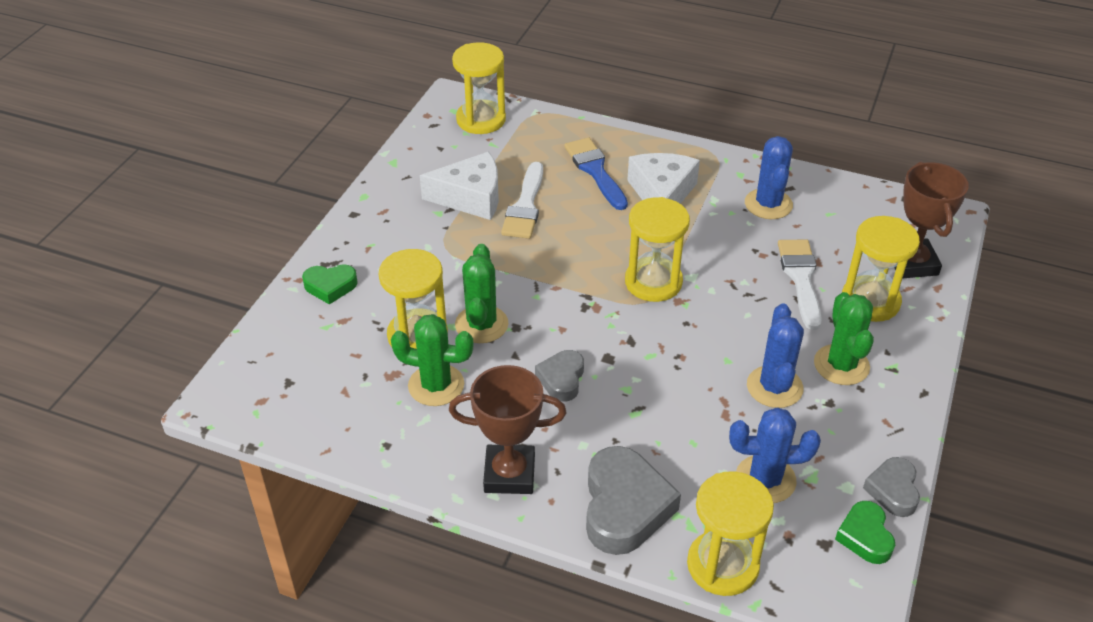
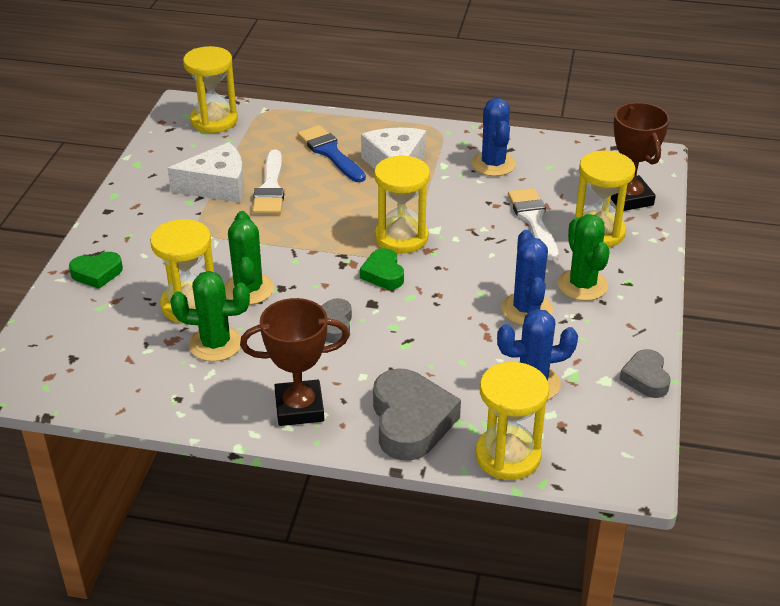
camera: 10 degrees left, 5 degrees down
(865, 536) = (628, 417): green heart -> green heart (383, 274)

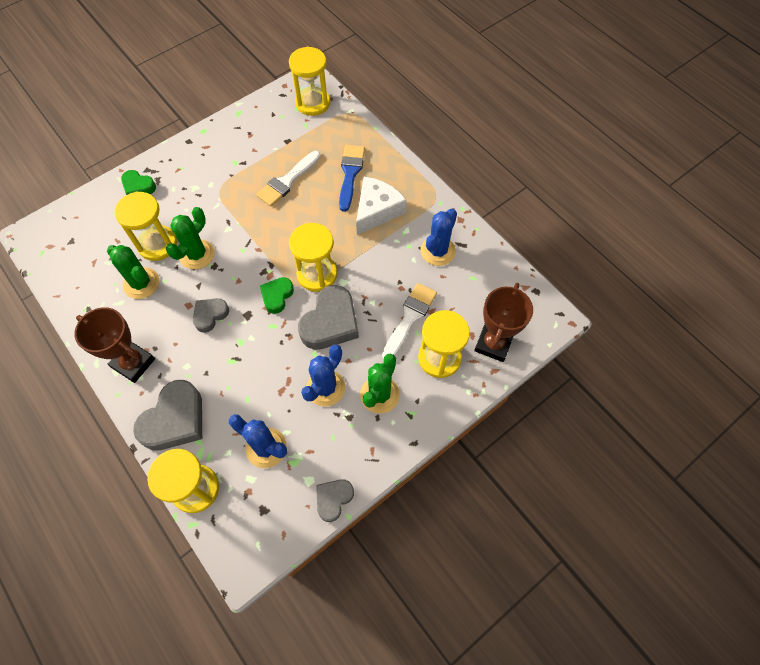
camera: 40 degrees right, 25 degrees up
(217, 186) = (261, 159): white cheese -> none
(465, 263) = (330, 322): none -> grey heart

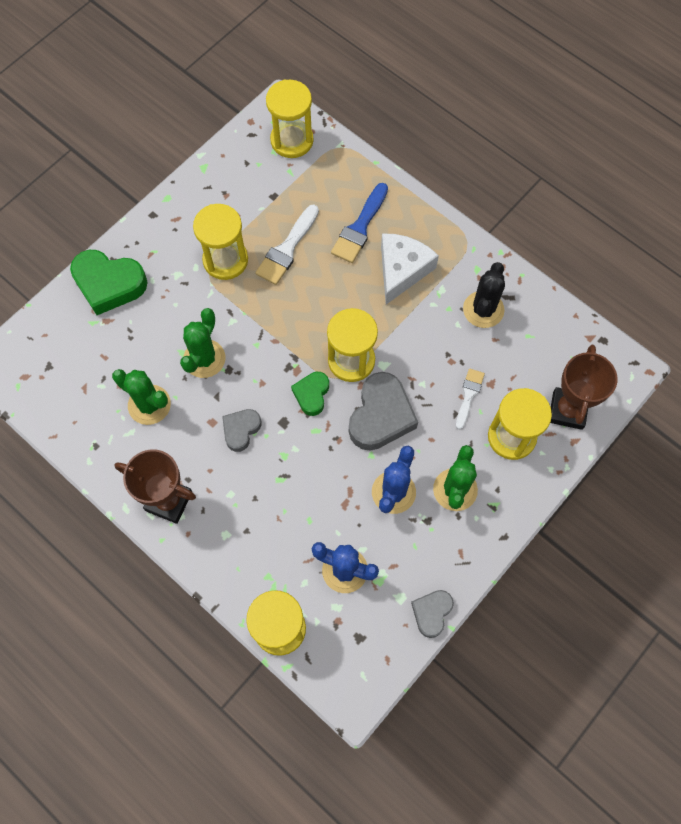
camera: 10 degrees left, 5 degrees up
(138, 187) = (109, 284): green heart -> green heart, size x1.77
(157, 244) = (154, 354): yellow hourglass -> yellow hourglass (225, 260)
(175, 420) = (235, 557): grey heart -> none
(350, 173) = (359, 227): blue brush -> blue brush turned 150 degrees counterclockwise
(410, 318) = (469, 395): white brush -> white brush, size x0.63
(438, 251) = (483, 309): blue cactus -> black cactus

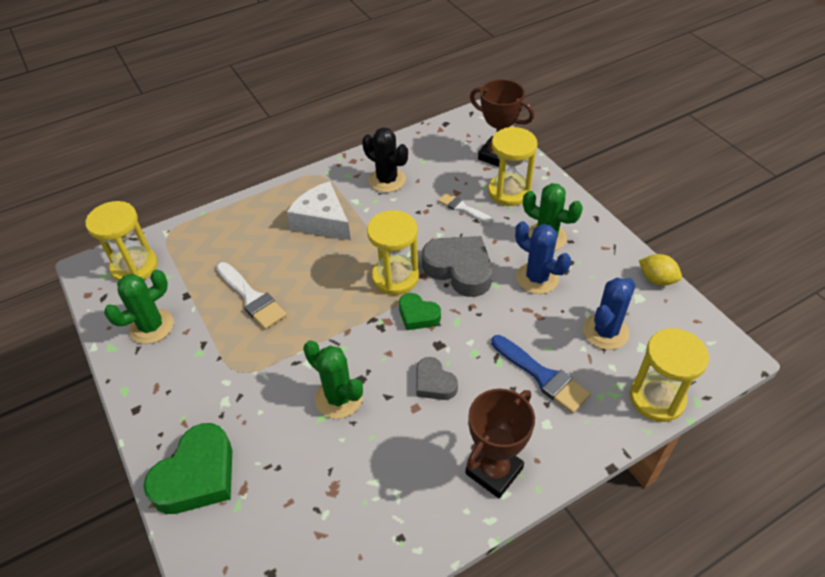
camera: 70 degrees left, 20 degrees down
(149, 405) = (371, 465): green cactus -> green cactus (151, 326)
(225, 260) = (234, 352): yellow hourglass -> none
(359, 227) = (262, 239): blue brush -> blue brush (542, 376)
(431, 613) = (656, 279): grey heart -> yellow lemon

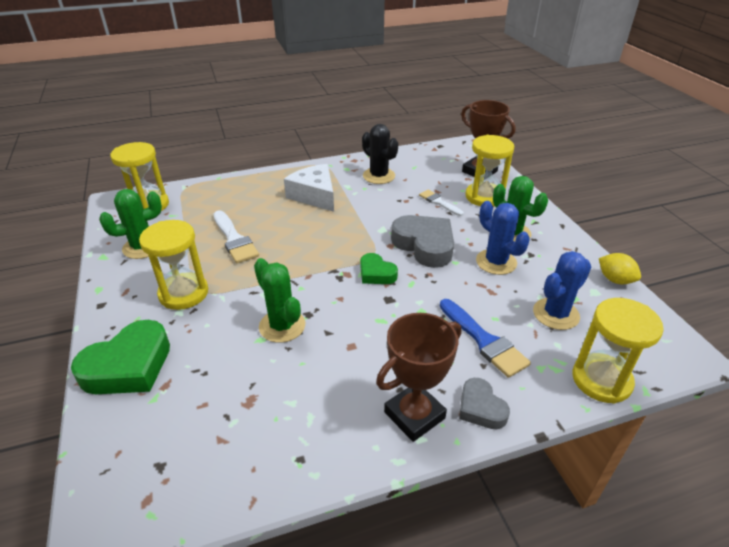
camera: 10 degrees right, 10 degrees down
(395, 277) = (364, 243): yellow hourglass -> yellow hourglass (183, 293)
(434, 383) = (375, 329): grey heart -> grey heart (480, 408)

